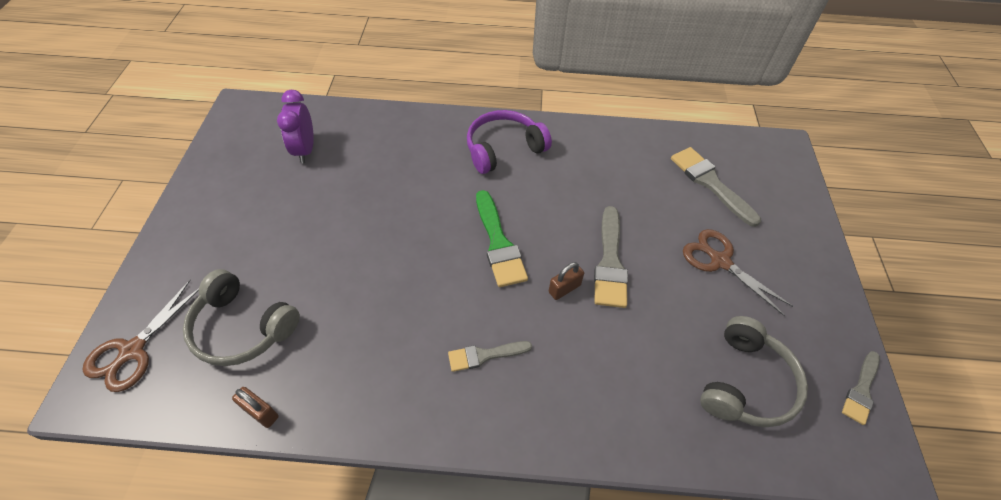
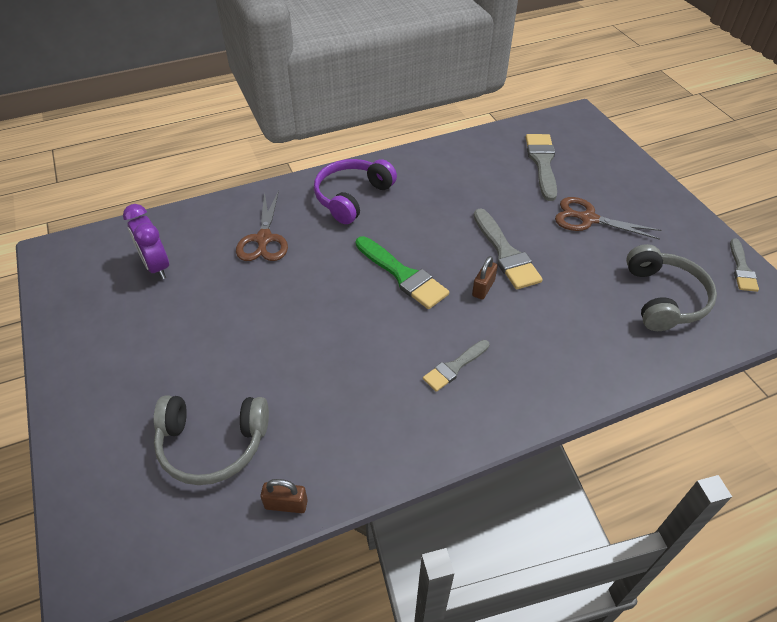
camera: 25 degrees left, 5 degrees down
(132, 351) = (109, 516): brown scissors -> brown scissors (264, 239)
(710, 183) = (542, 163): grey brush -> grey brush turned 60 degrees clockwise

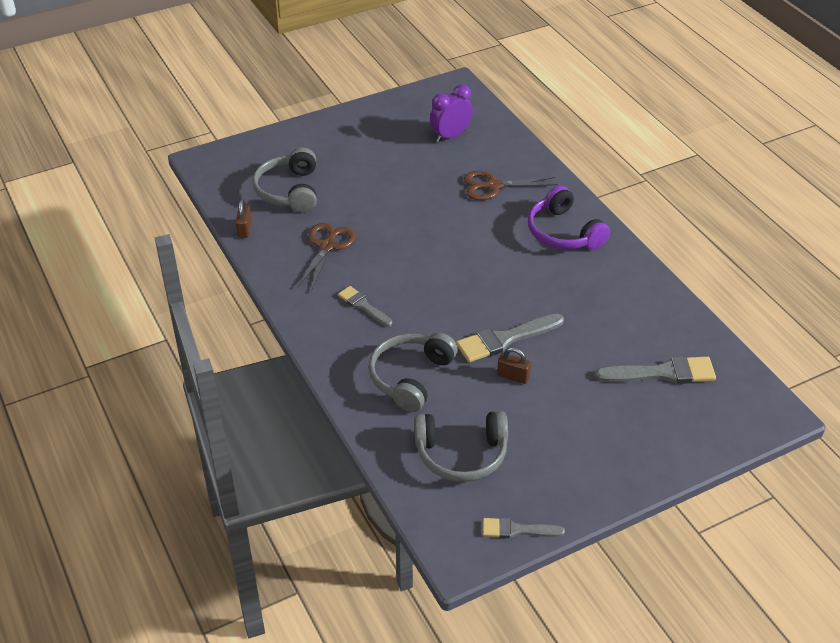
camera: 85 degrees right, 5 degrees down
(352, 197) = (563, 232): purple headphones -> purple headphones turned 150 degrees counterclockwise
(402, 275) = (463, 271): green brush -> none
(483, 288) = (455, 323): brown padlock -> brown padlock (513, 376)
(566, 330) = (410, 377): none -> grey headphones
(588, 219) = (572, 405): brown scissors -> brown scissors (327, 246)

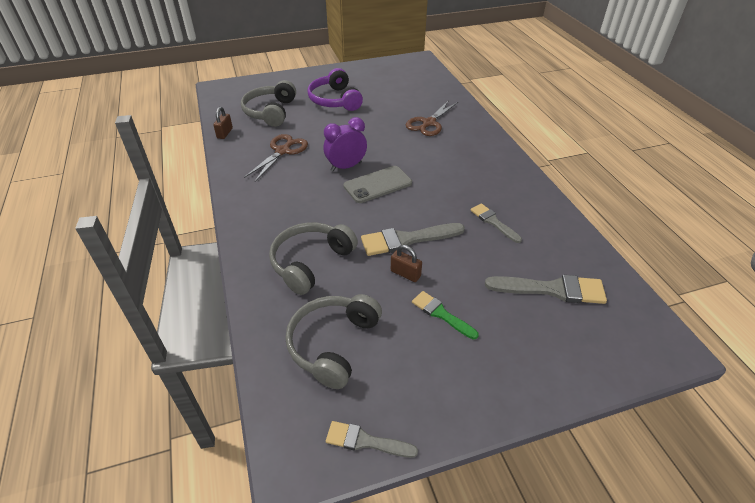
camera: 10 degrees right, 0 degrees up
(363, 306) = (293, 198): grey brush -> grey brush (493, 222)
(450, 136) = (405, 89): purple clock -> purple clock (346, 167)
(455, 277) = (378, 184): none -> grey phone
(461, 454) = (333, 344): grey headphones -> grey headphones turned 105 degrees clockwise
(493, 186) = (428, 123): brown scissors -> brown scissors turned 60 degrees counterclockwise
(559, 412) = (441, 314): none -> green brush
(563, 232) = (479, 161): purple headphones -> purple headphones (335, 100)

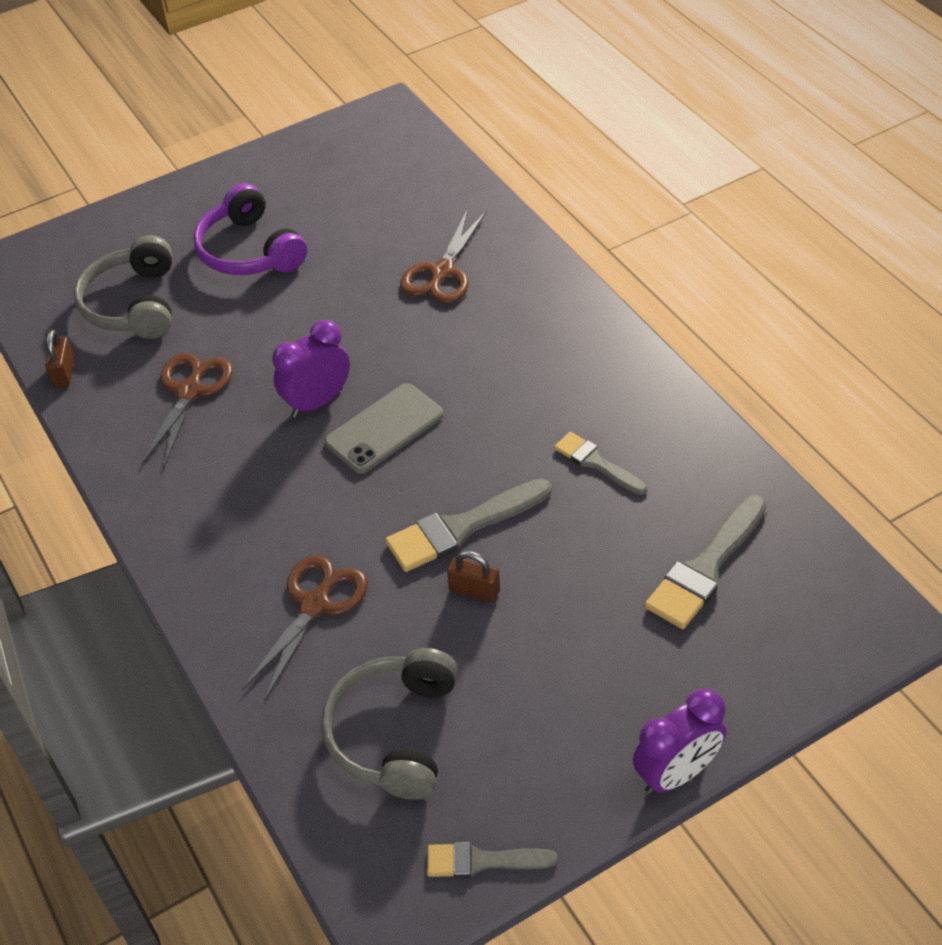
camera: 10 degrees left, 5 degrees up
(311, 262) = (315, 604): grey headphones -> brown scissors
(441, 314) = (546, 647): green brush -> none
(512, 413) = (676, 773): none -> purple clock
(551, 289) = (705, 567): grey brush -> grey brush turned 135 degrees clockwise

